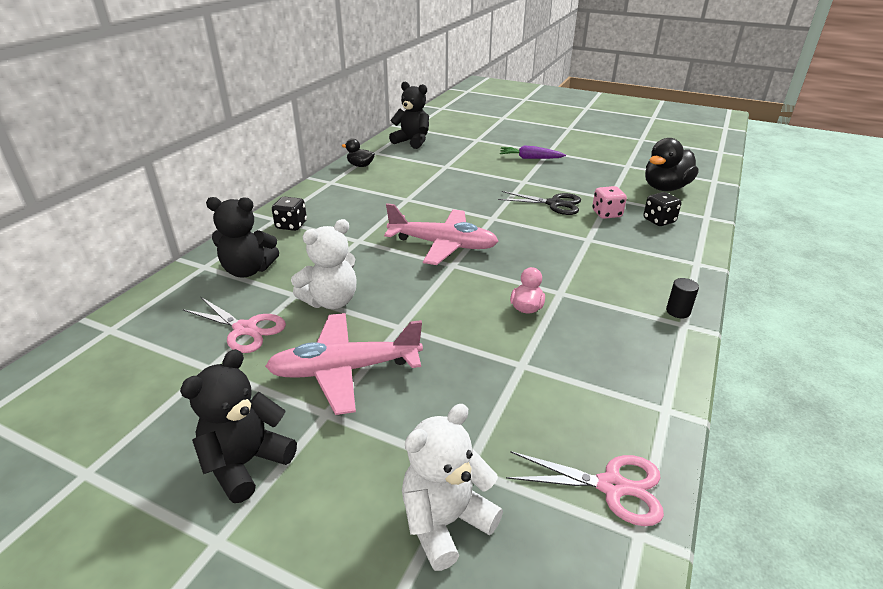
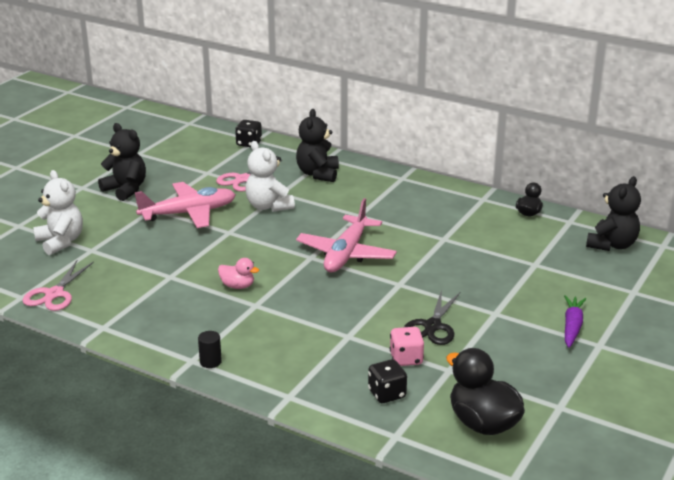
camera: 95 degrees right, 5 degrees down
(291, 225) = (389, 185): black dice -> black dice (249, 143)
(344, 370) = (189, 213): pink plane -> pink plane turned 75 degrees clockwise

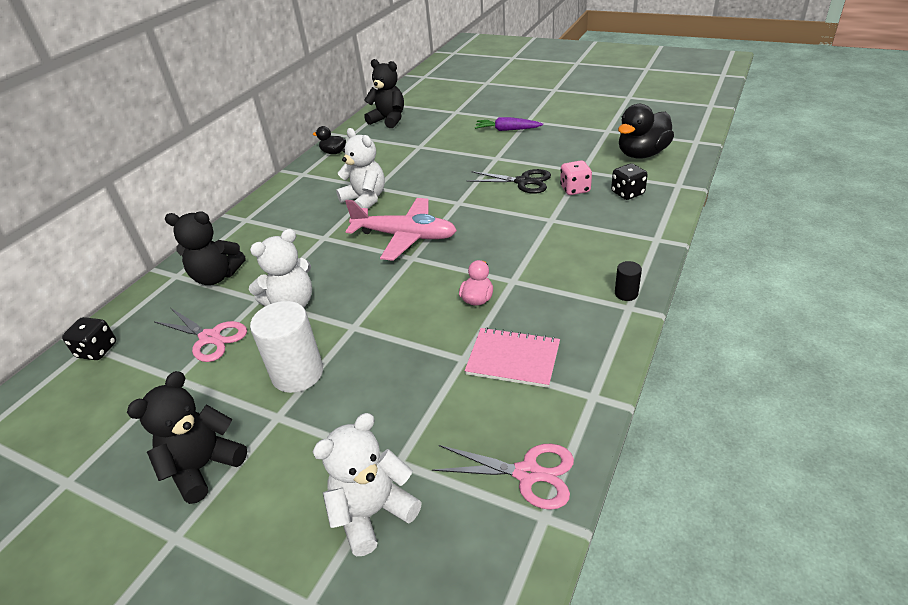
camera: 90 degrees left, 10 degrees up
(158, 297) = (513, 359): none -> pink notebook
(189, 213) = (297, 373): pink plane -> white cylinder
(420, 233) = (365, 200): none -> white teddy bear

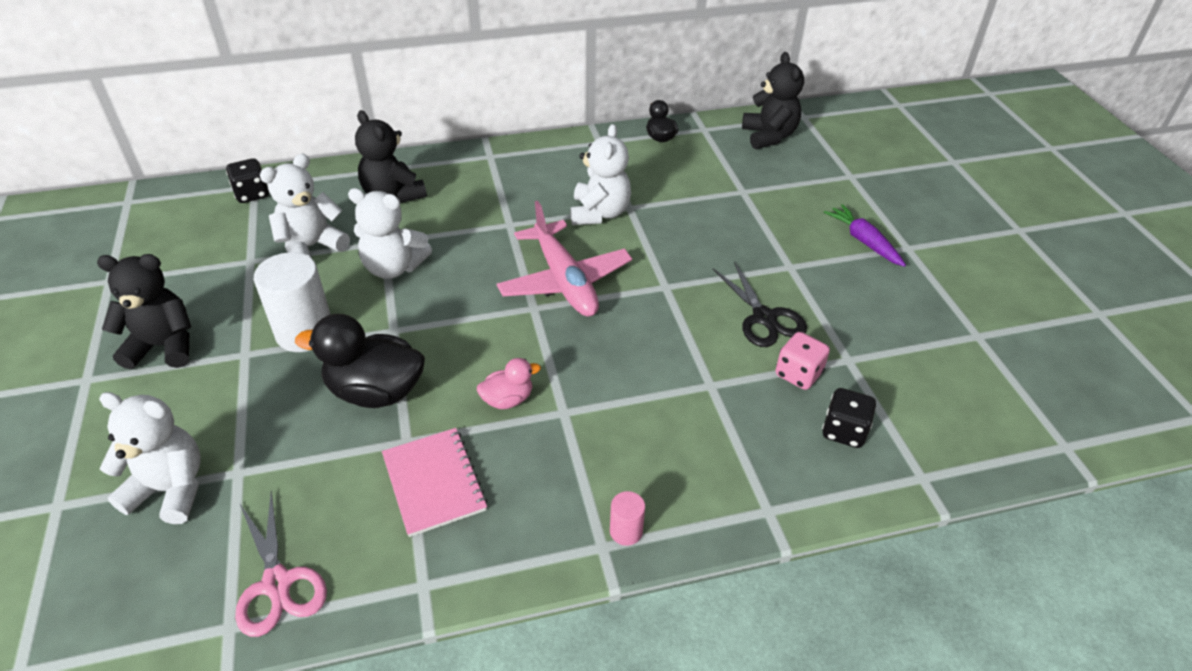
camera: 45 degrees right, 5 degrees up
(210, 338) = (311, 247): pink scissors -> white teddy bear
(626, 294) = (626, 531): black cylinder -> pink cylinder
(642, 154) = (958, 401): black duck -> black duck (375, 391)

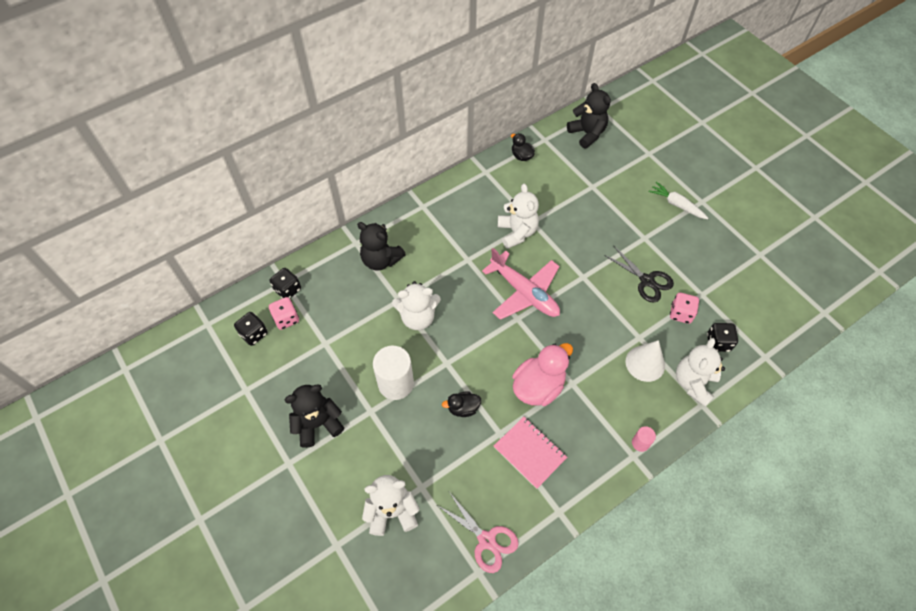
camera: 20 degrees left, 15 degrees up
(172, 226) = (254, 334): none -> black dice
(224, 222) = (286, 319): none -> pink dice
(311, 247) = (356, 319): white teddy bear -> white teddy bear (693, 383)
(375, 391) = (463, 408): black duck -> black duck, size x0.53
(508, 399) = (538, 386): pink duck -> pink duck, size x1.90
(700, 422) = (645, 363): none -> white cone
(863, 241) = (676, 205): purple carrot -> white carrot

